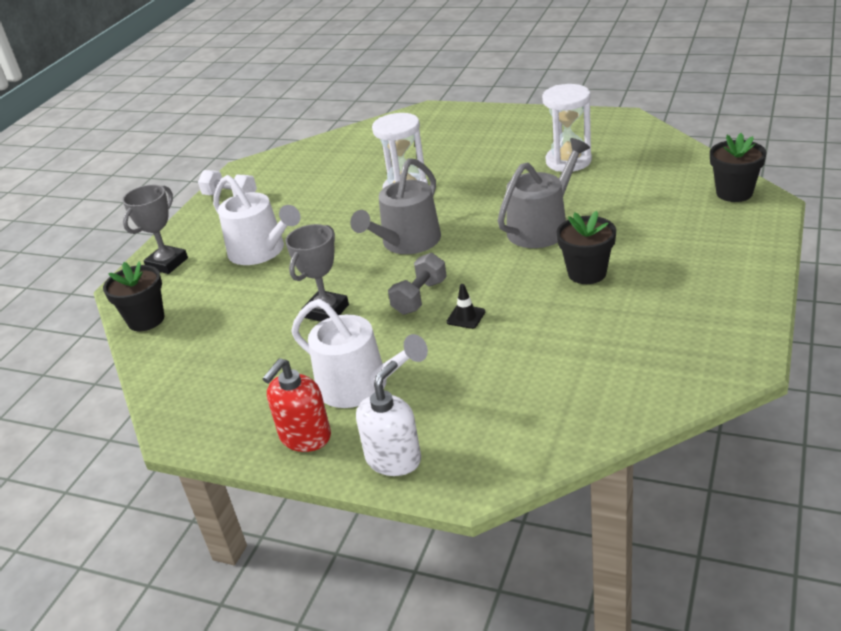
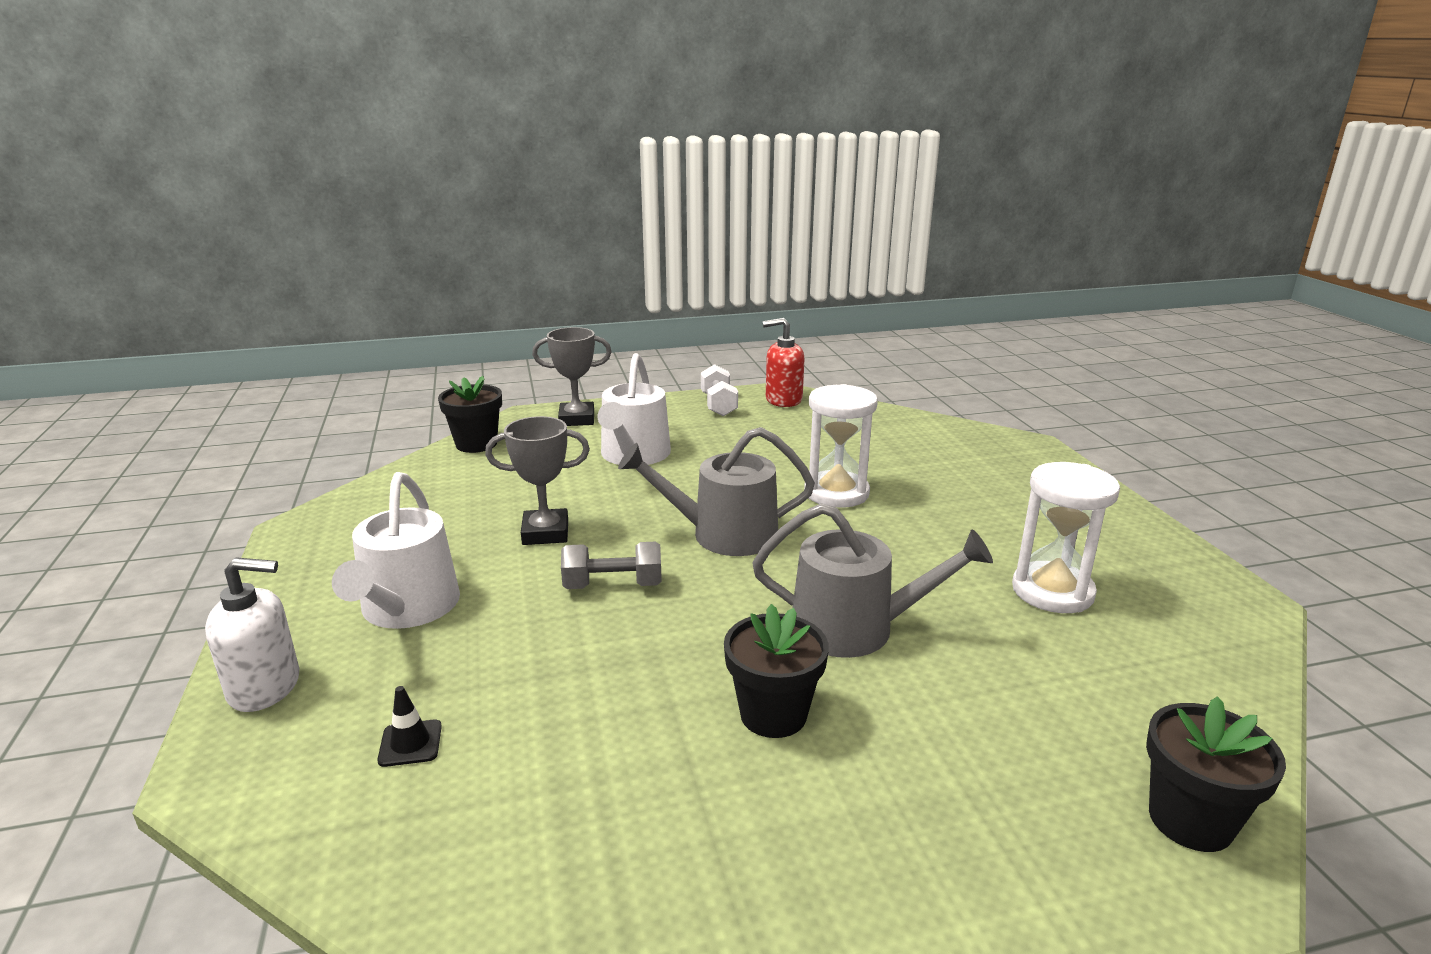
camera: 50 degrees right, 10 degrees down
(305, 437) = (300, 606): red soap dispenser -> red soap dispenser (783, 400)
(466, 317) = (591, 637): black traffic cone -> black traffic cone (410, 743)

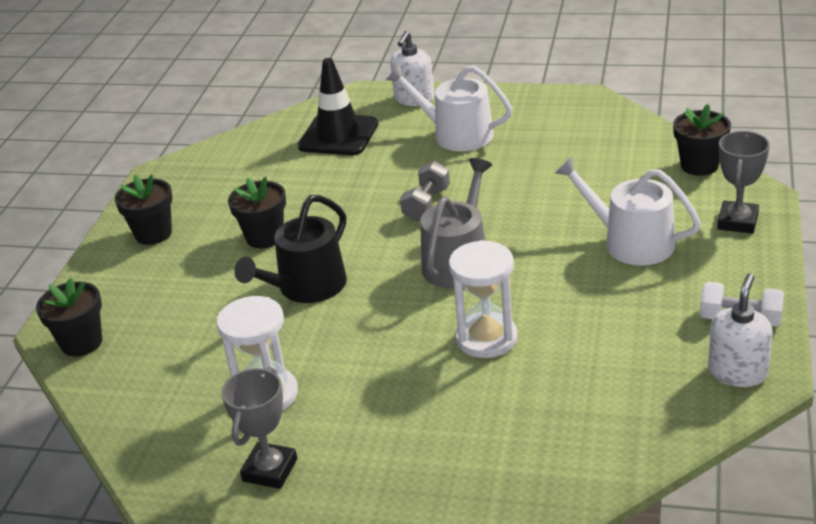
camera: 120 degrees right, 10 degrees up
(410, 743) = (338, 135): black traffic cone -> black traffic cone, size x2.50
(545, 533) = (515, 186): grey trophy -> grey trophy (270, 470)
(783, 400) = (737, 372): red soap dispenser -> white soap dispenser
(855, 628) = (306, 287): grey watering can -> black watering can
(859, 888) = (153, 234): none -> black flower pot

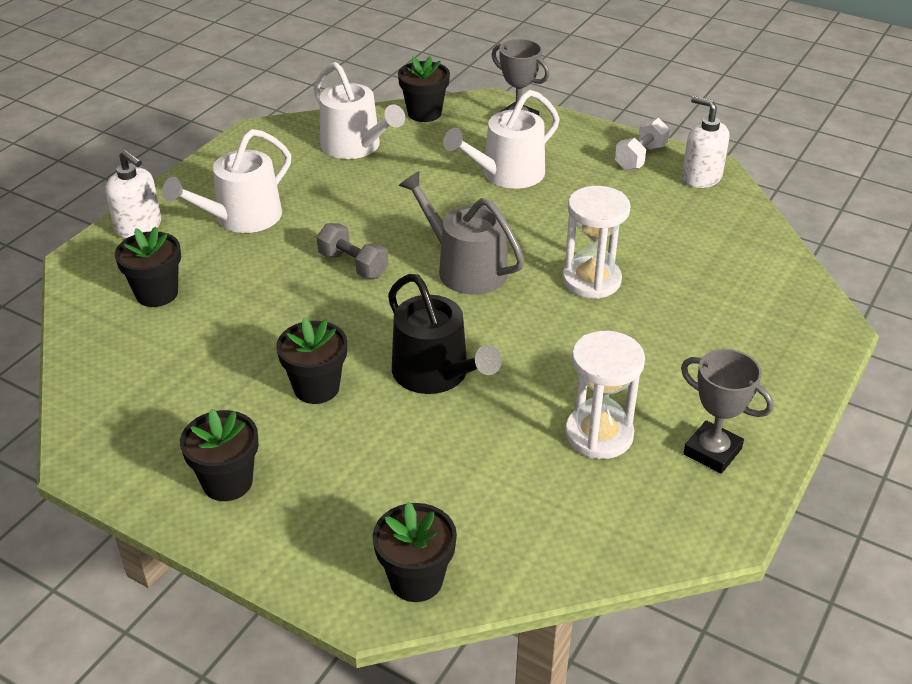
camera: 75 degrees left, 5 degrees up
(338, 135) = (157, 293): black traffic cone -> black flower pot
(606, 149) = (355, 146): none -> white watering can

